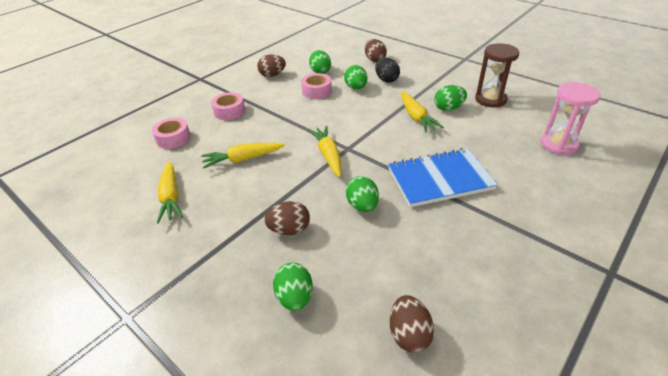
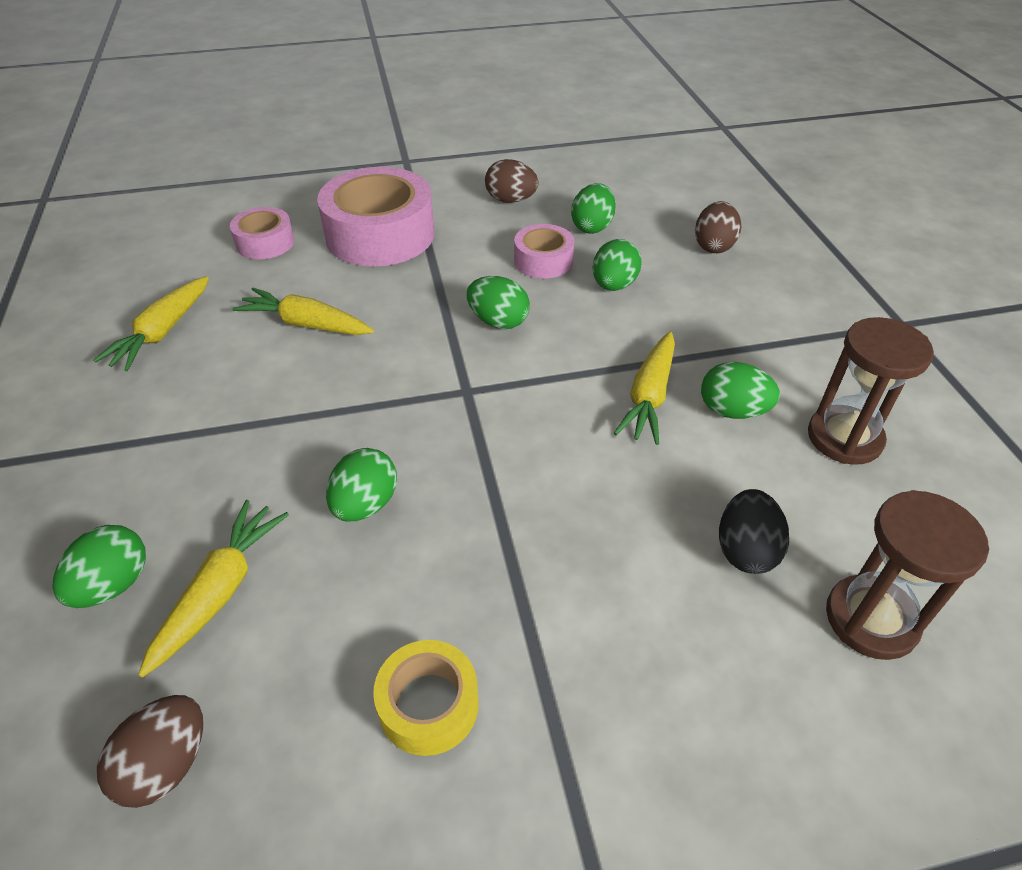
camera: 35 degrees right, 5 degrees up
(229, 111) = (380, 235): pink tape -> pink tape, size x1.92
(289, 230) = (229, 475): brown egg -> none
(328, 119) = (498, 321): none -> green egg
(328, 155) = (423, 385): yellow carrot -> yellow carrot (220, 591)
(386, 80) = (686, 295): black egg -> black egg (745, 550)
(440, 179) = (541, 538): blue notebook -> none
(472, 249) = (428, 705): none -> yellow tape
(558, 144) = (871, 619): pink hourglass -> brown hourglass

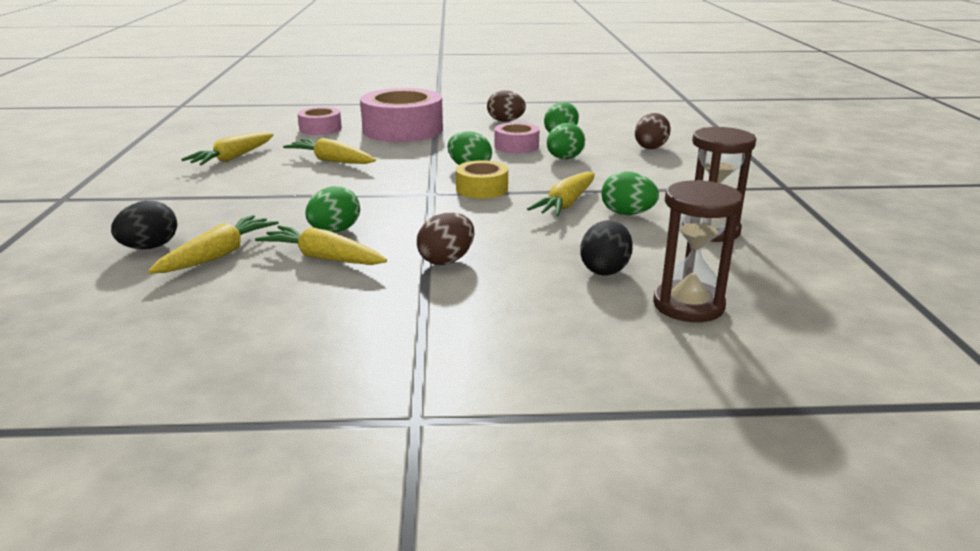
camera: 10 degrees right, 20 degrees down
(113, 585) = (150, 247): green egg -> black egg
(166, 765) = (148, 315): brown egg -> brown egg (447, 260)
(370, 576) = (323, 258): none -> yellow carrot
(428, 705) = (336, 309): yellow tape -> yellow tape (482, 189)

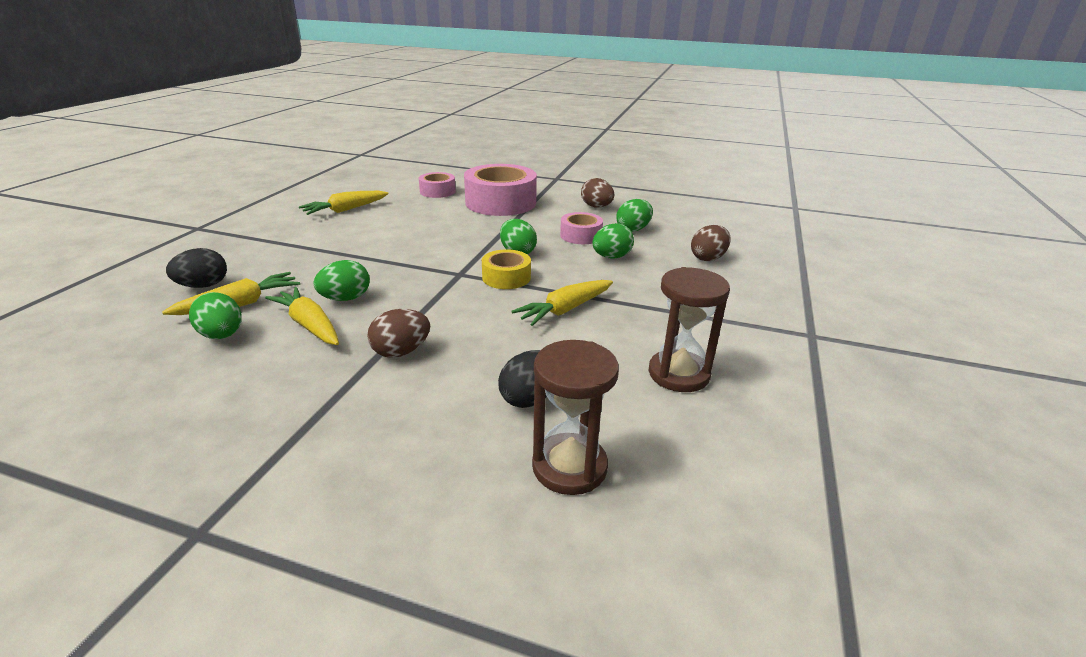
camera: 20 degrees right, 5 degrees up
(331, 161) = (414, 225): yellow carrot -> none
(627, 214) = (612, 334): green egg -> green egg (222, 335)

